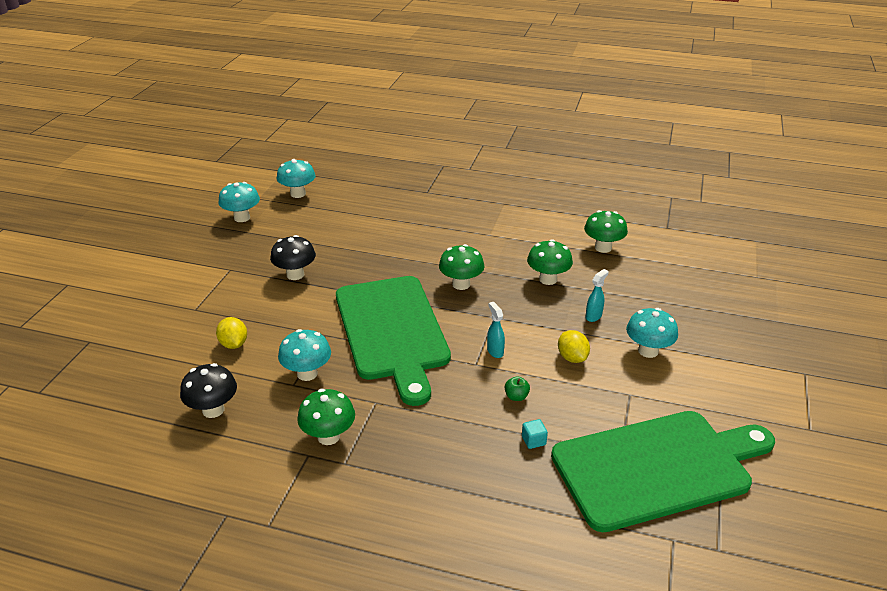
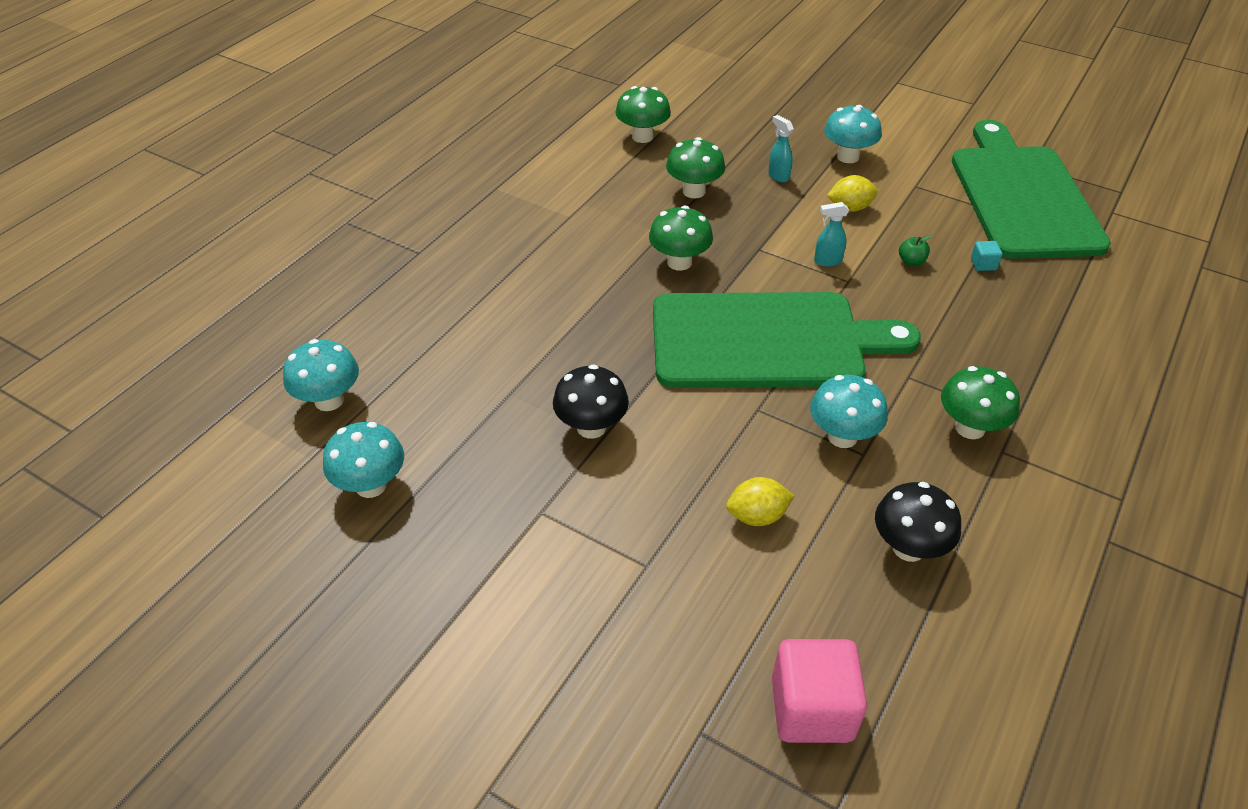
camera: 75 degrees left, 10 degrees up
(99, 378) = (812, 709): none -> pink cube

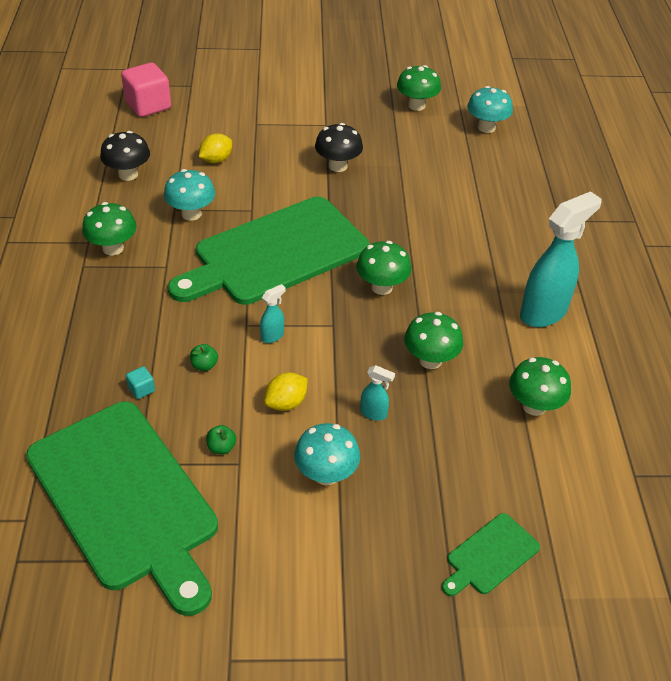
camera: 145 degrees right, 0 degrees up
(371, 485) = (416, 105): turquoise mushroom -> green mushroom
(550, 186) = (544, 313): none -> turquoise spray bottle
(764, 86) = (490, 556): none -> green cutting board
(925, 199) = (221, 447): none -> green apple

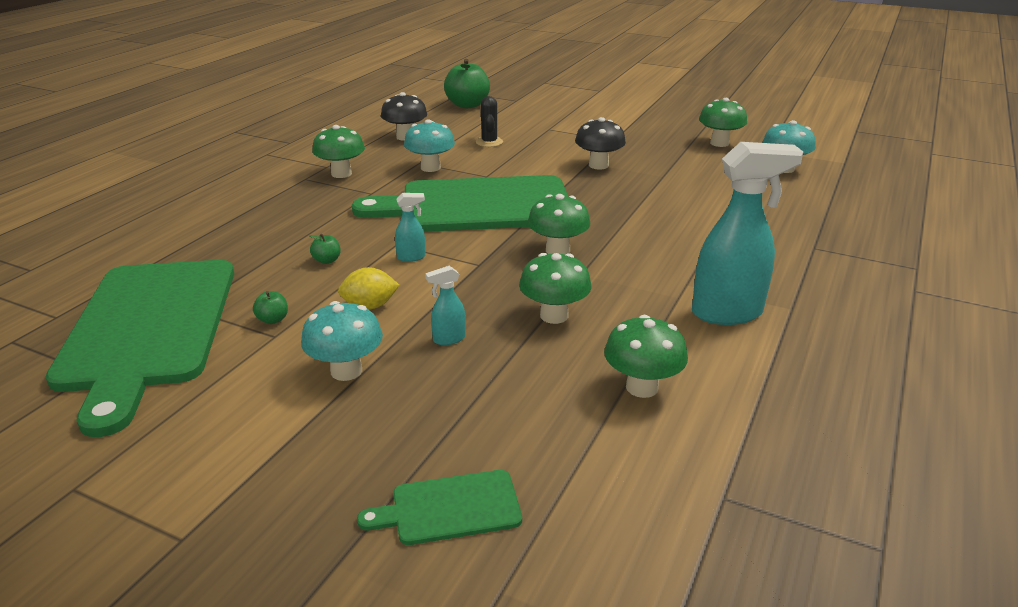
camera: 30 degrees right, 15 degrees down
(141, 389) = (255, 261): turquoise cube -> none
(148, 105) = (467, 105): pink cube -> green apple
(216, 160) = (489, 142): yellow lemon -> black cactus
(374, 413) = (448, 339): turquoise spray bottle -> turquoise spray bottle turned 105 degrees clockwise

